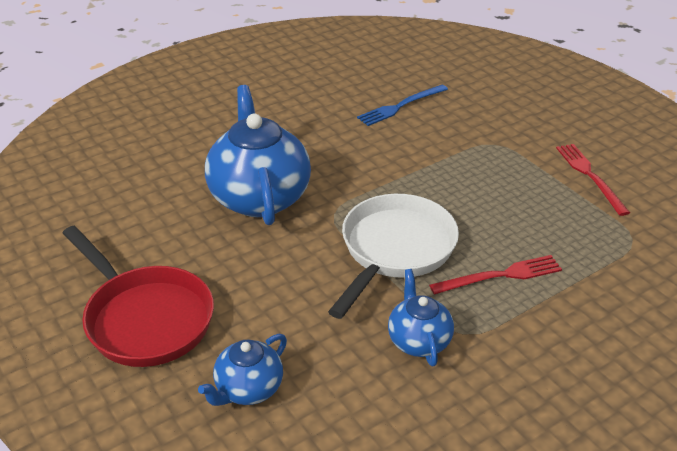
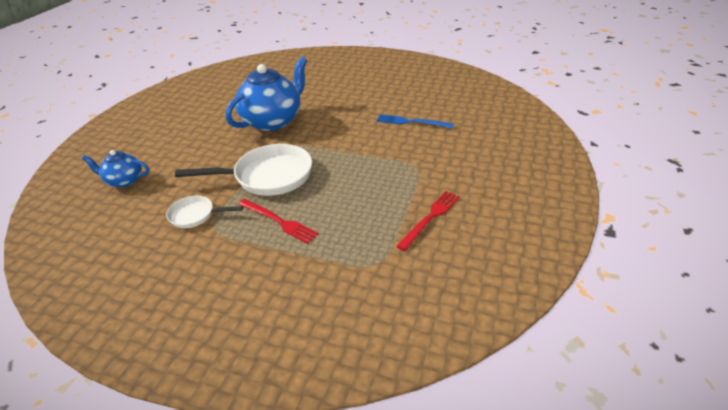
camera: 55 degrees right, 0 degrees up
(145, 318) = (156, 135): red pan -> none
(418, 341) = (195, 215): blue teapot -> white pan

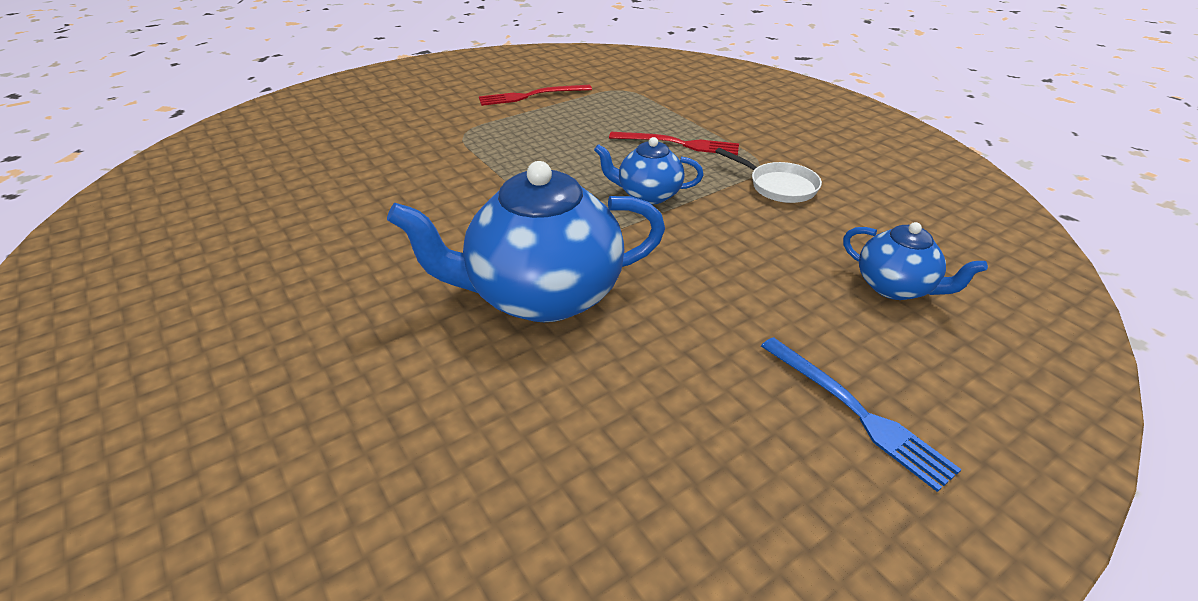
camera: 145 degrees left, 0 degrees up
(268, 176) = (648, 195): white pan -> blue teapot
(279, 221) = (678, 144): red fork -> red fork turned 120 degrees clockwise
(411, 122) = (357, 183): blue fork -> blue fork (856, 412)

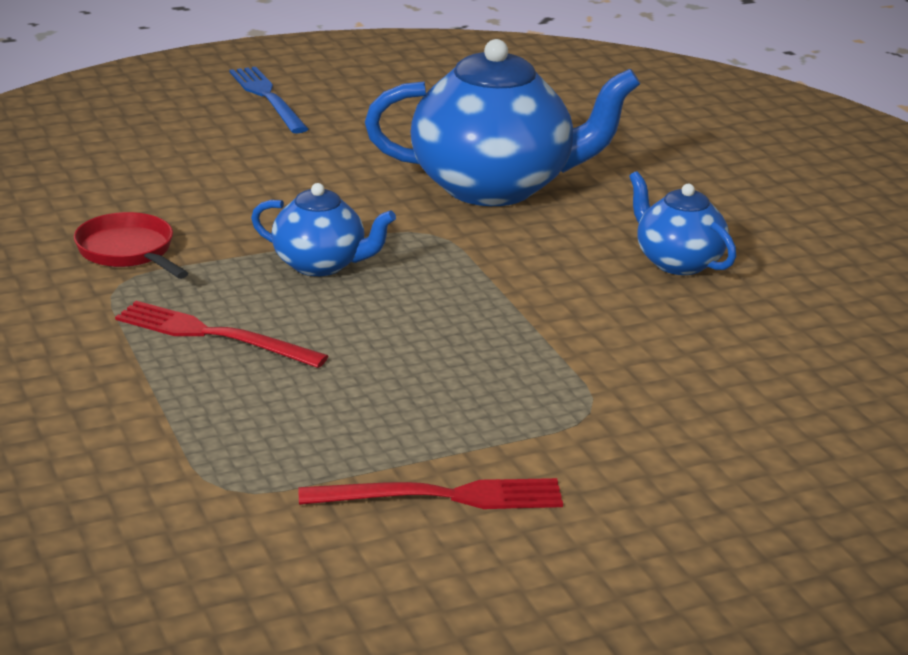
camera: 170 degrees left, 10 degrees down
(779, 186) = (128, 252): white pan -> red pan
(895, 287) = (130, 149): blue teapot -> blue teapot (677, 262)

